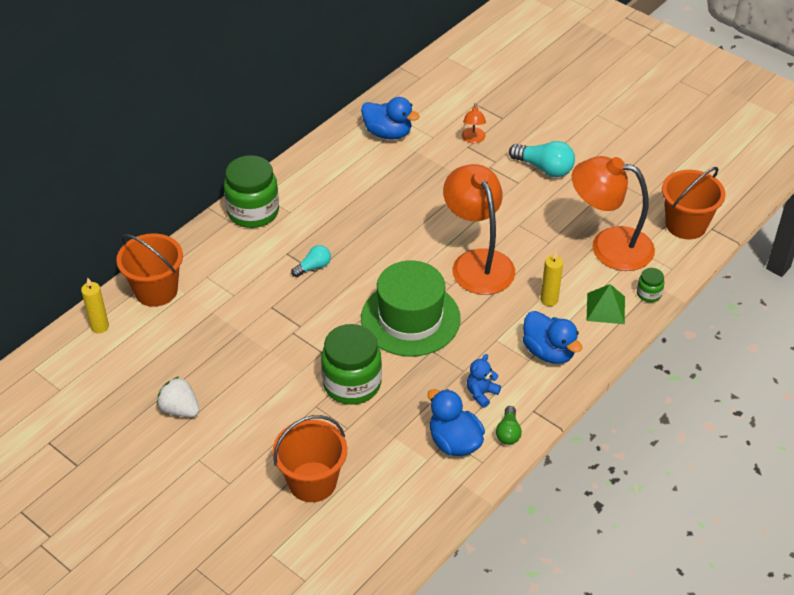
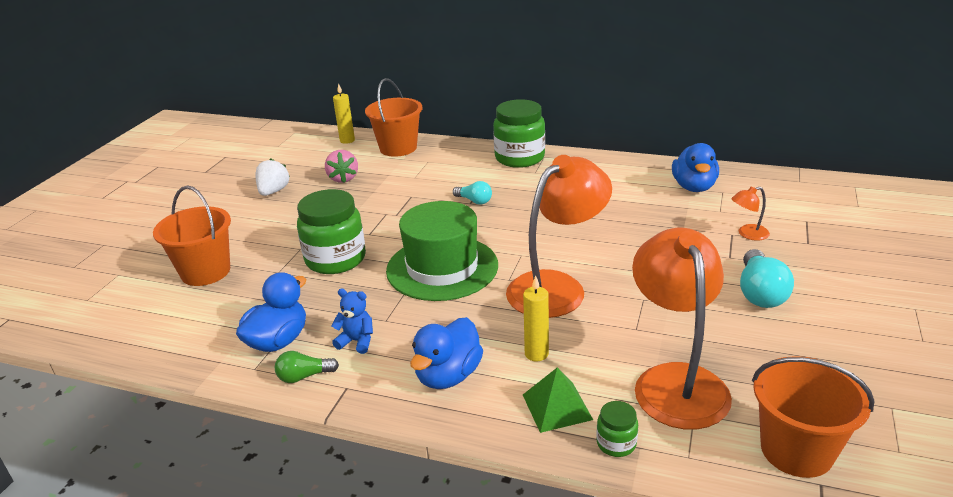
camera: 70 degrees right, 15 degrees down
(193, 348) = (343, 178): none -> pink strawberry

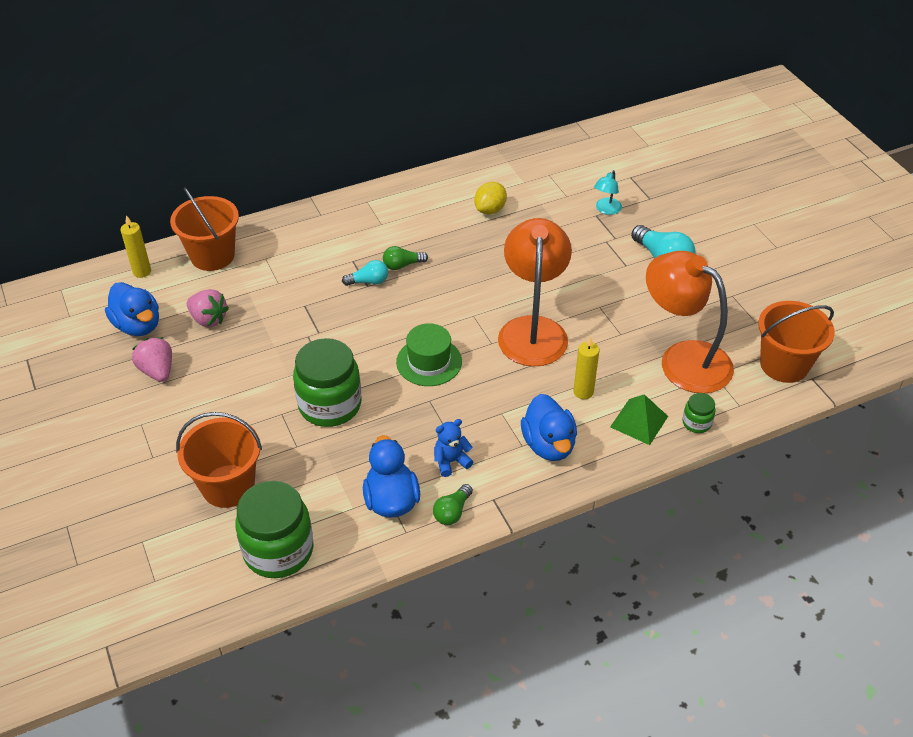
camera: 45 degrees left, 15 degrees up
(273, 191) = (157, 371): white strawberry -> pink strawberry
(442, 268) = (429, 362): green hat -> green hat, size x0.60
(513, 201) = (402, 265): none -> green light bulb
(519, 158) = (347, 213): green jar -> green jar (278, 550)
(635, 195) = (490, 210): none -> yellow lemon
(694, 187) = (524, 179): blue duck -> blue duck (138, 325)
(747, 234) = (606, 210): orange lamp -> turquoise lamp

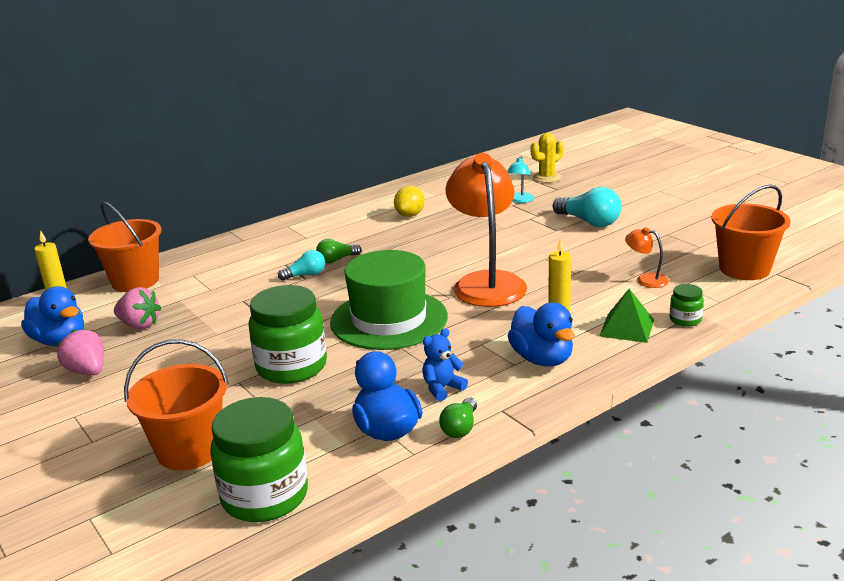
camera: 10 degrees left, 20 degrees down
(429, 362) = (389, 319): green hat -> green hat, size x1.66
(646, 177) = (547, 177): none -> yellow cactus
(683, 359) = (645, 279): orange lamp -> orange lamp, size x0.42

